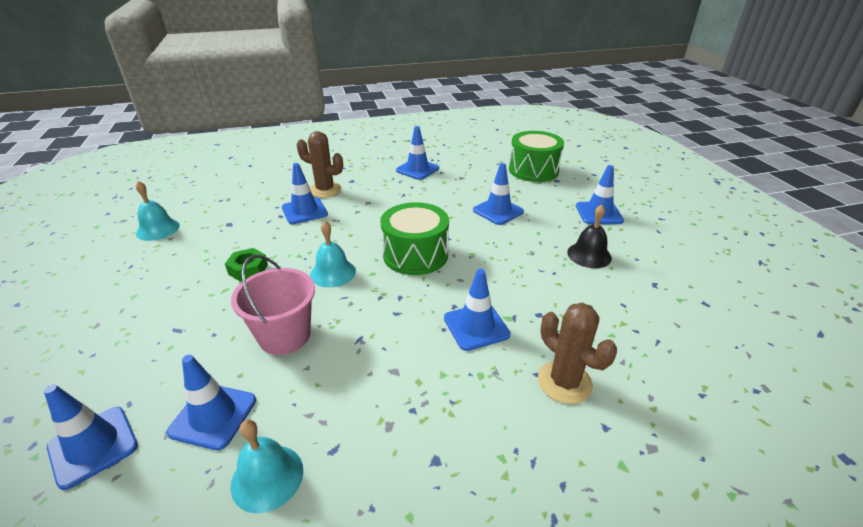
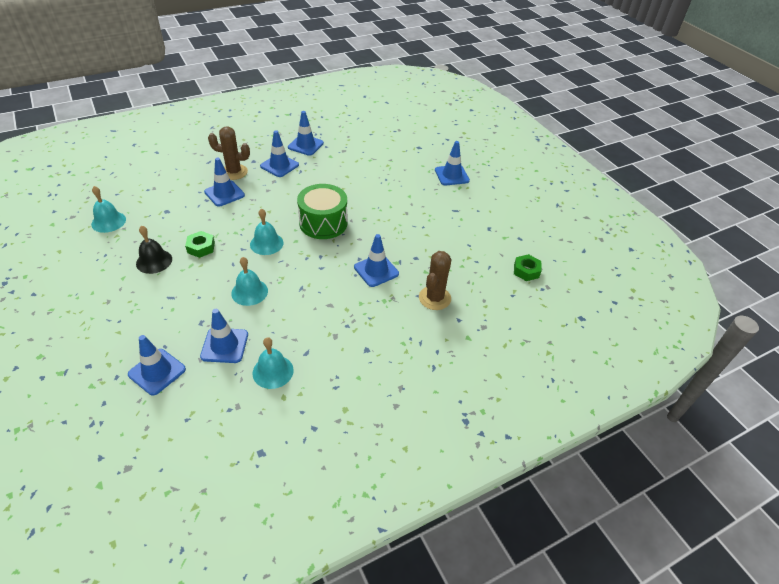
camera: 15 degrees left, 10 degrees up
(284, 336) = (249, 292): pink bucket -> turquoise bell
(498, 211) = (377, 180): blue traffic cone -> blue traffic cone (279, 165)
(533, 170) = (400, 139): green drum -> none
(564, 382) = (434, 298): brown cactus -> brown cactus turned 75 degrees clockwise
(589, 255) = (446, 211): black bell -> black bell (154, 261)
(722, 355) = (526, 271): none -> green nut

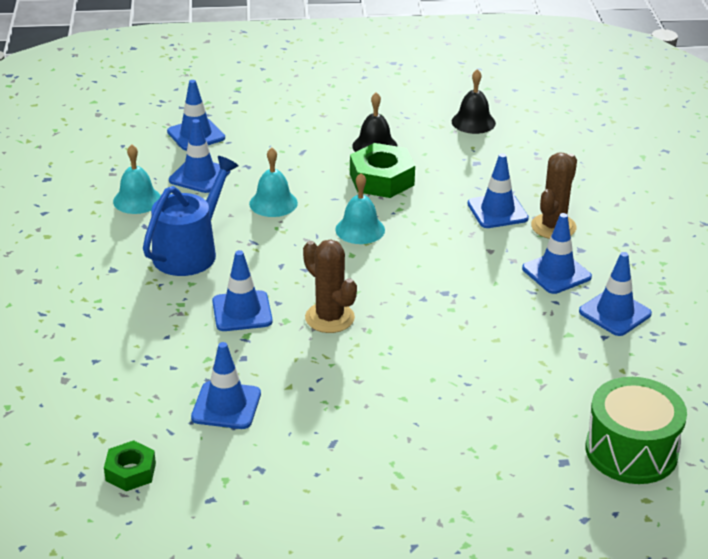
camera: 115 degrees right, 10 degrees down
(108, 221) = (473, 122): turquoise bell -> black bell
(201, 247) = (381, 179): green nut -> green nut, size x1.67
(323, 223) = (378, 287): green drum -> green drum (631, 451)
(327, 315) = (189, 252): none -> blue watering can
(434, 298) = (150, 350): brown cactus -> brown cactus (329, 318)
(451, 175) = (442, 476): blue traffic cone -> blue traffic cone (226, 406)

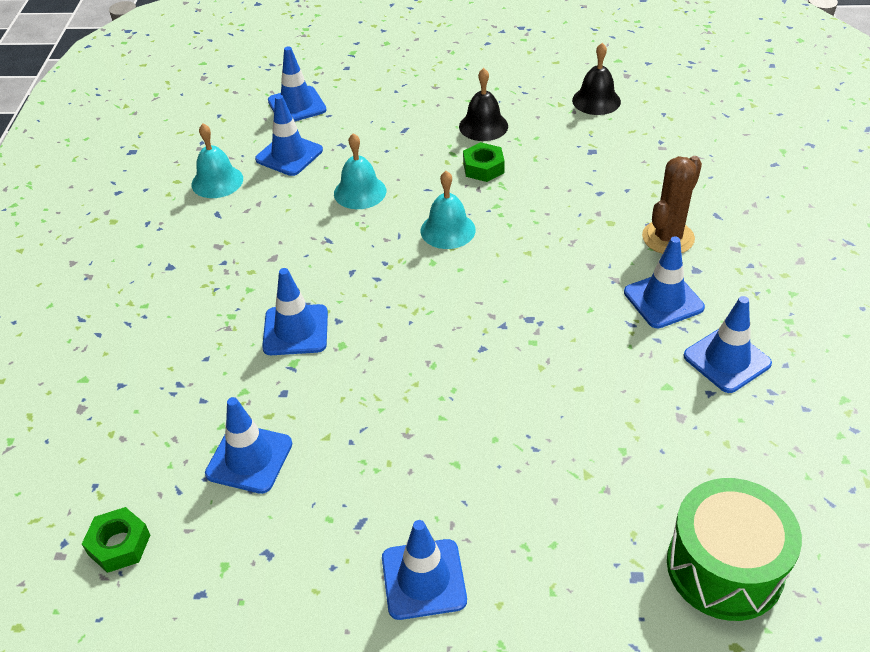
camera: 10 degrees right, 10 degrees up
(189, 252) = (257, 249): blue watering can -> none
(329, 318) = (391, 345): brown cactus -> none
(381, 179) = (483, 168): green nut -> green nut, size x0.60
(497, 211) = (606, 214): blue traffic cone -> blue traffic cone (423, 579)

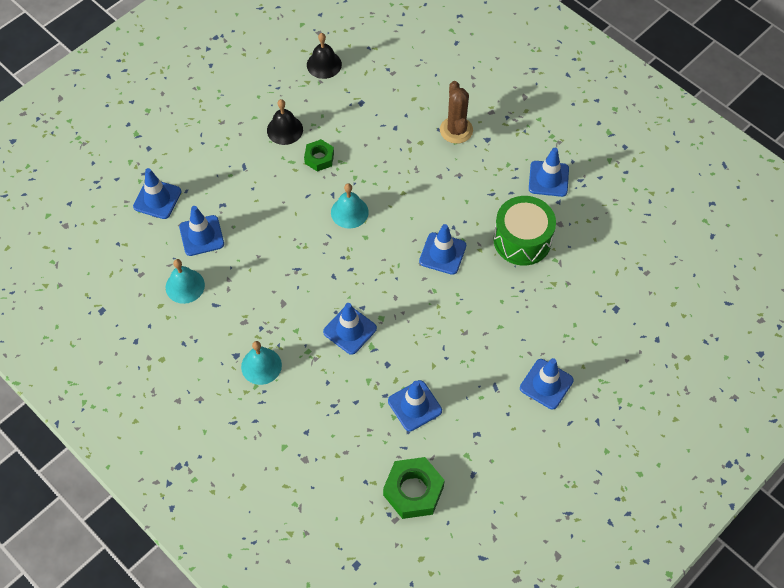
camera: 50 degrees left, 15 degrees up
(119, 544) = (413, 491): green nut -> green nut, size x1.67
(360, 192) = (274, 226): turquoise bell -> turquoise bell (261, 366)
(663, 300) = (491, 168): blue traffic cone -> blue traffic cone (442, 253)
(724, 567) = (640, 276): green drum -> green drum (522, 240)

